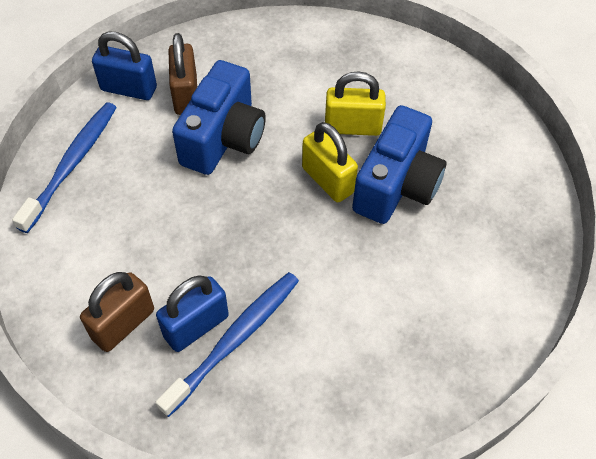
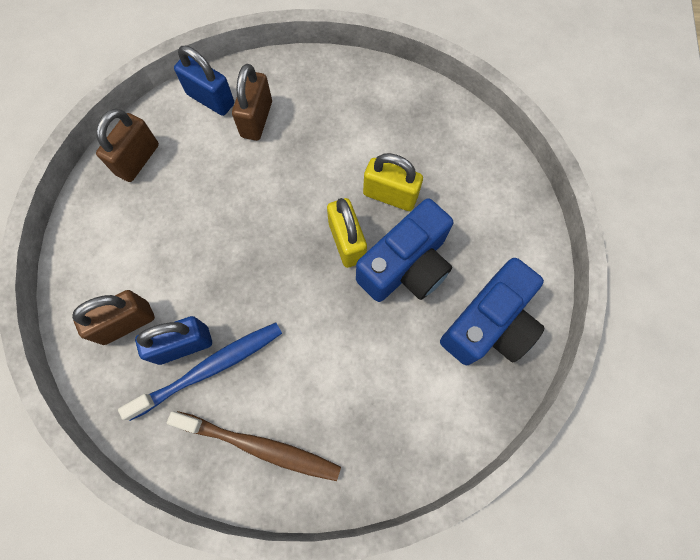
camera: 20 degrees right, 15 degrees up
(71, 164) = (138, 160): blue toothbrush -> brown padlock
(223, 138) = (273, 172): blue camera -> blue camera (488, 324)
(320, 397) = (259, 446): none -> brown toothbrush

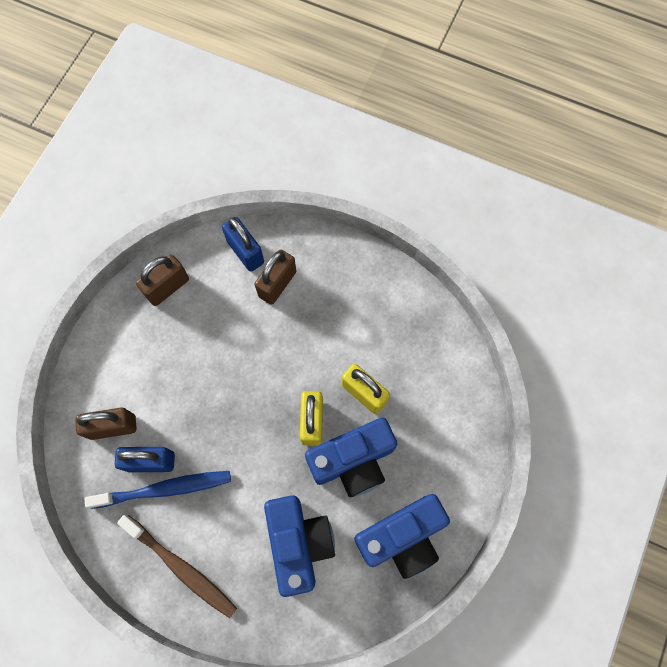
camera: 20 degrees right, 0 degrees up
(381, 370) = (299, 542): none -> blue camera

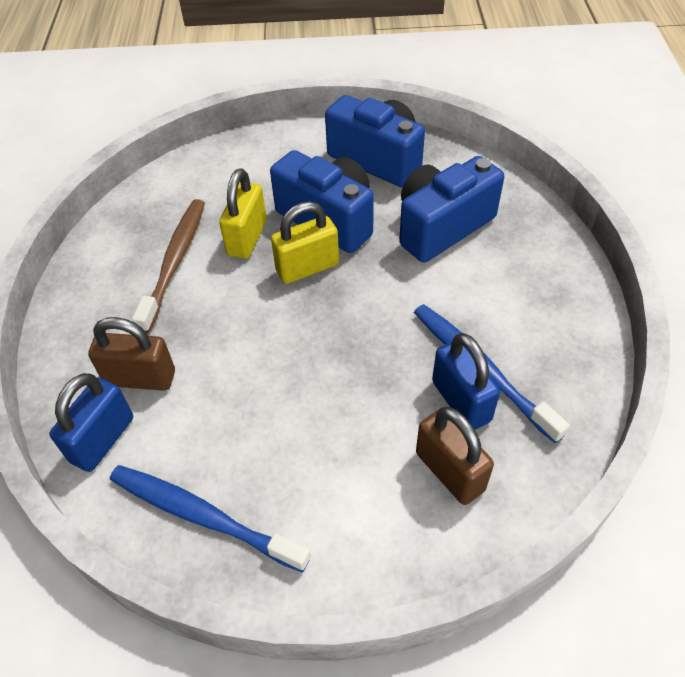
camera: 115 degrees left, 20 degrees down
(167, 287) = (204, 516): brown padlock -> blue toothbrush
(181, 567) = (547, 311): brown toothbrush -> brown toothbrush (174, 262)

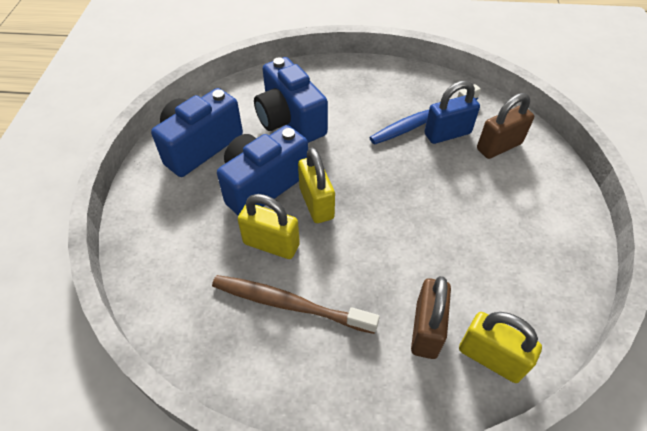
camera: 85 degrees left, 0 degrees up
(102, 440) = (491, 357): blue padlock -> yellow padlock
(204, 516) = (549, 280): blue toothbrush -> none

